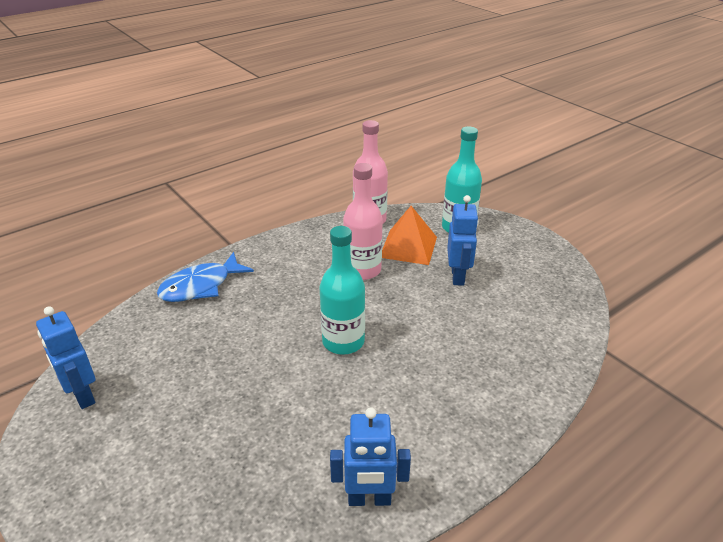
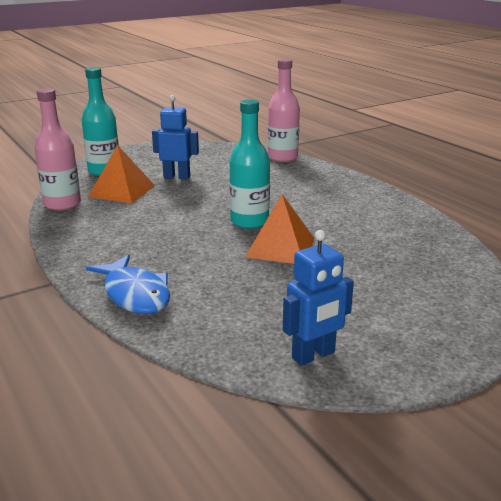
camera: 85 degrees left, 10 degrees down
(281, 368) = (280, 247): none -> orange pyramid
(362, 270) = (149, 210): pink bottle -> pink bottle (282, 157)
(369, 499) = (408, 218): blue robot -> none

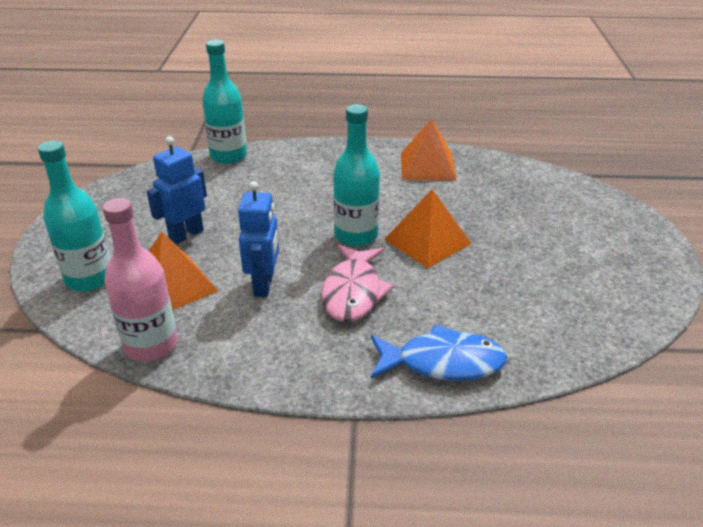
camera: 55 degrees left, 10 degrees up
(180, 240) = (353, 292): none -> pink fish
(282, 157) = (228, 156): pink bottle -> turquoise bottle
(313, 355) = (619, 301): blue robot -> blue robot (264, 285)
(390, 217) = (427, 166): none -> orange pyramid

